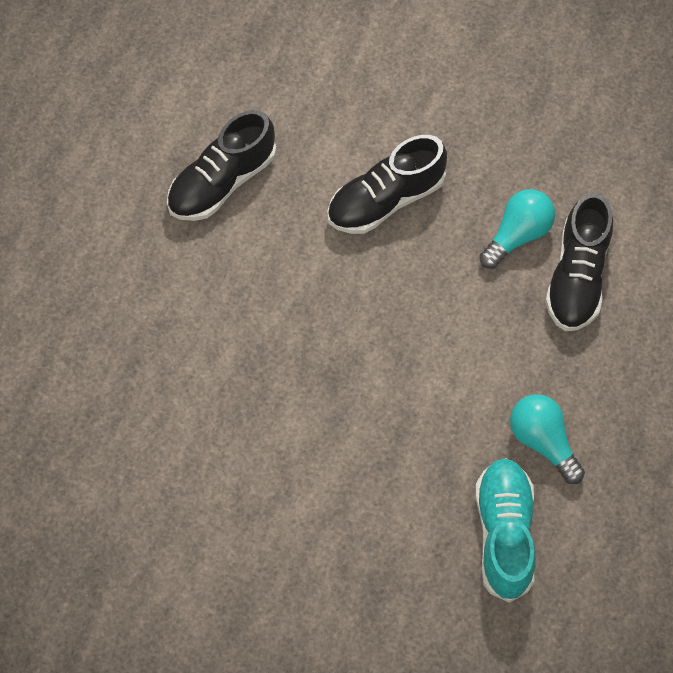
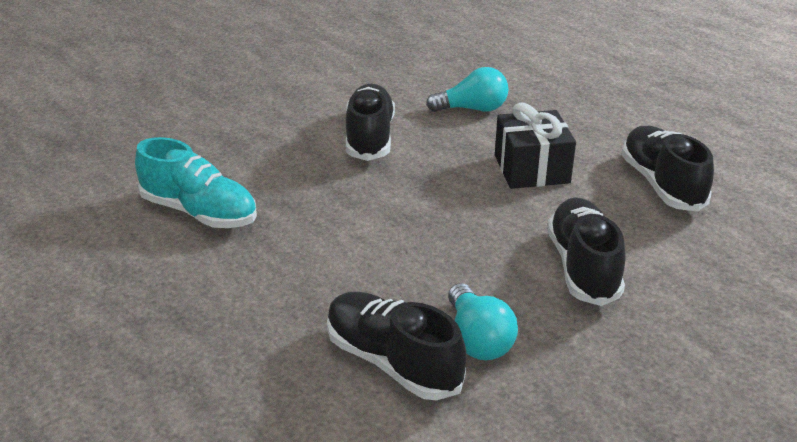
camera: 120 degrees right, 30 degrees down
(258, 293) = (531, 169): none -> black gift
(286, 463) = (369, 138): none -> black shoe
(543, 441) = (249, 264): turquoise light bulb -> turquoise light bulb (472, 109)

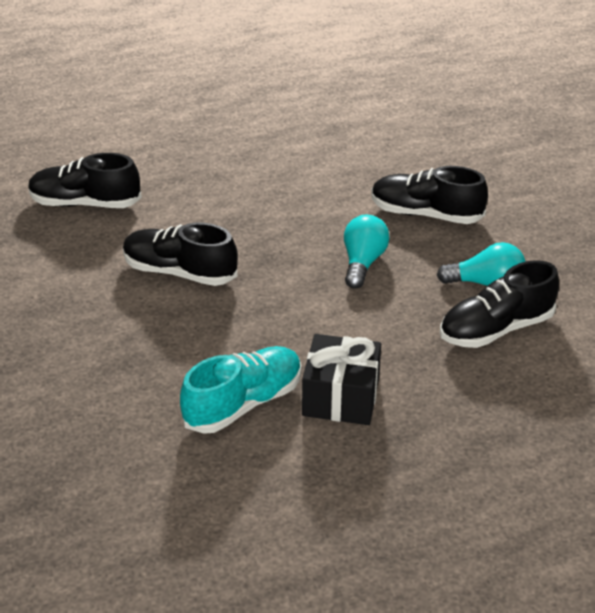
camera: 70 degrees left, 5 degrees up
(472, 109) = (172, 202): turquoise light bulb -> turquoise light bulb (363, 262)
(531, 169) = (288, 199): black gift -> black gift (341, 397)
(661, 184) = (344, 148): black shoe -> black shoe (85, 203)

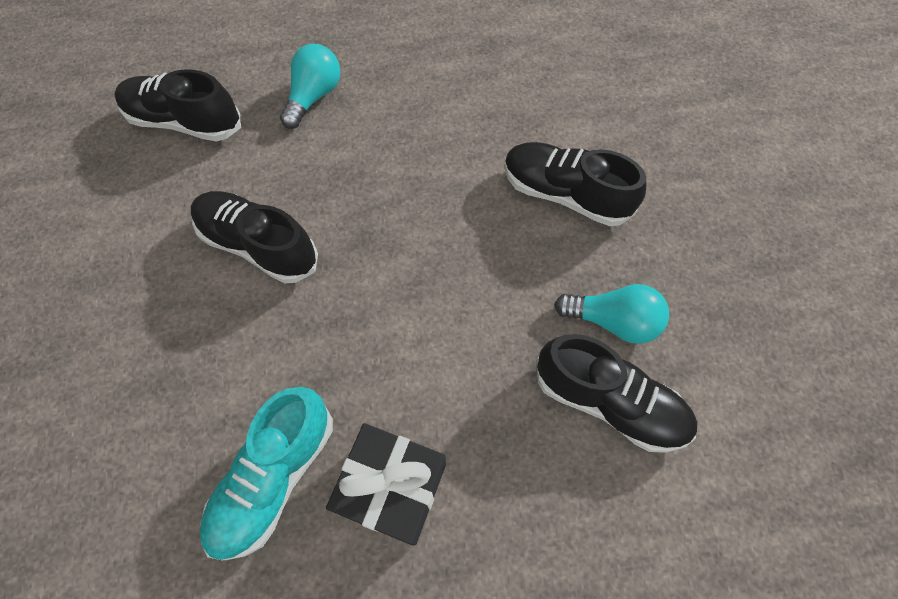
camera: 10 degrees right, 25 degrees up
(243, 403) = (275, 477): turquoise shoe -> turquoise shoe turned 150 degrees clockwise
(363, 262) = (472, 262): turquoise light bulb -> turquoise light bulb (314, 97)
(496, 329) = (608, 402): black shoe -> black shoe turned 135 degrees counterclockwise

